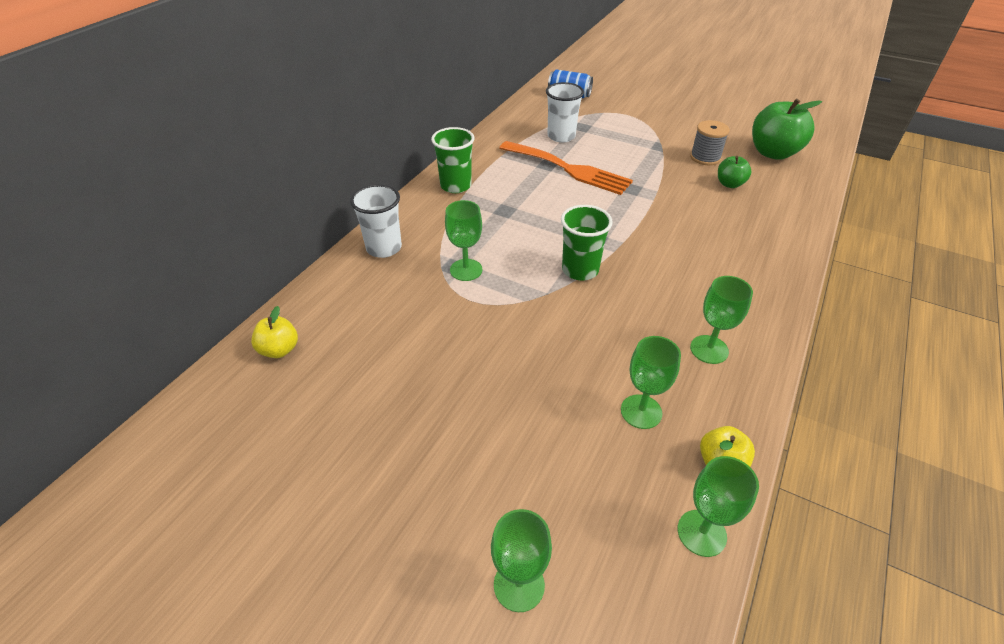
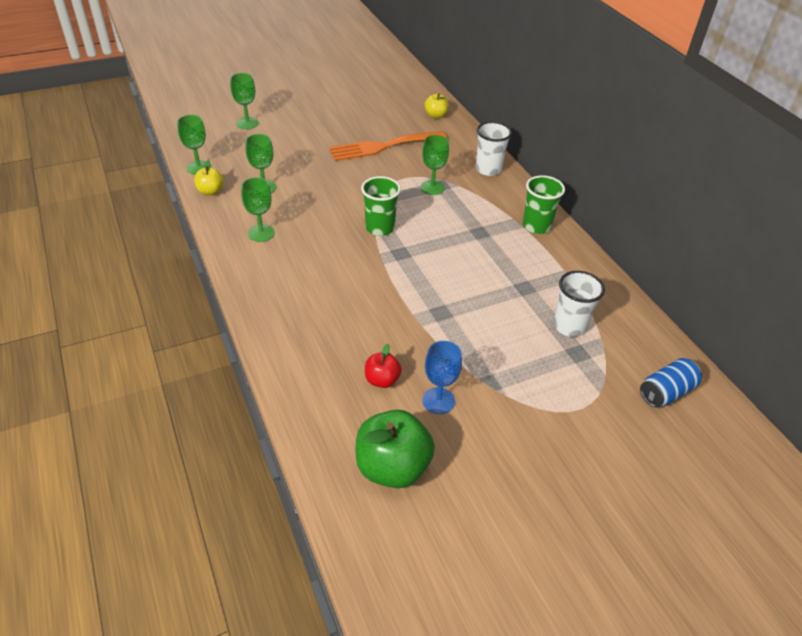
camera: 125 degrees right, 0 degrees up
(569, 169) = (505, 296): orange fork -> orange fork (383, 146)
(705, 157) = (438, 401): grey spool -> blue goblet
(729, 184) = (382, 380): green apple -> red apple

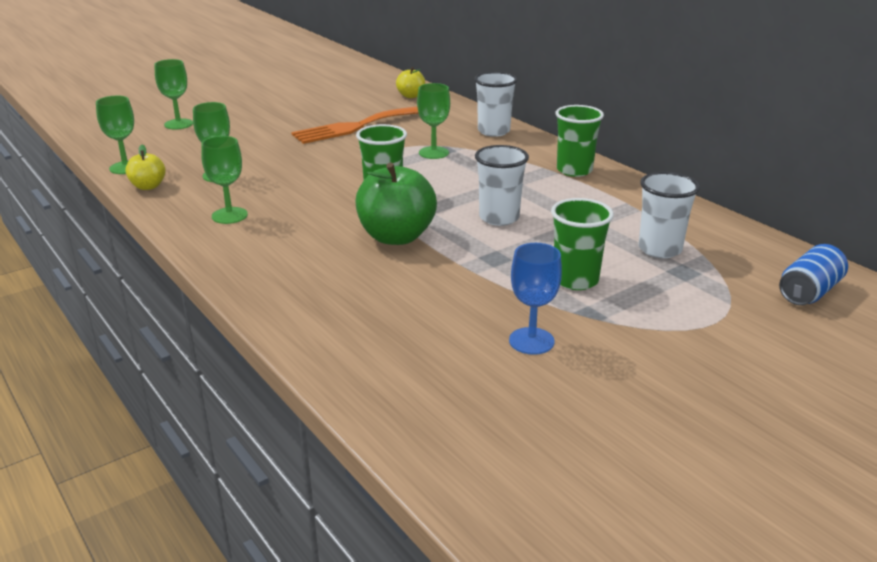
camera: 10 degrees left, 15 degrees down
(382, 380) = (447, 331): red apple -> none
(392, 467) = (501, 418): green apple -> green apple (396, 237)
(458, 270) = (499, 218): none -> white cup
(492, 346) = (575, 280): none -> green cup

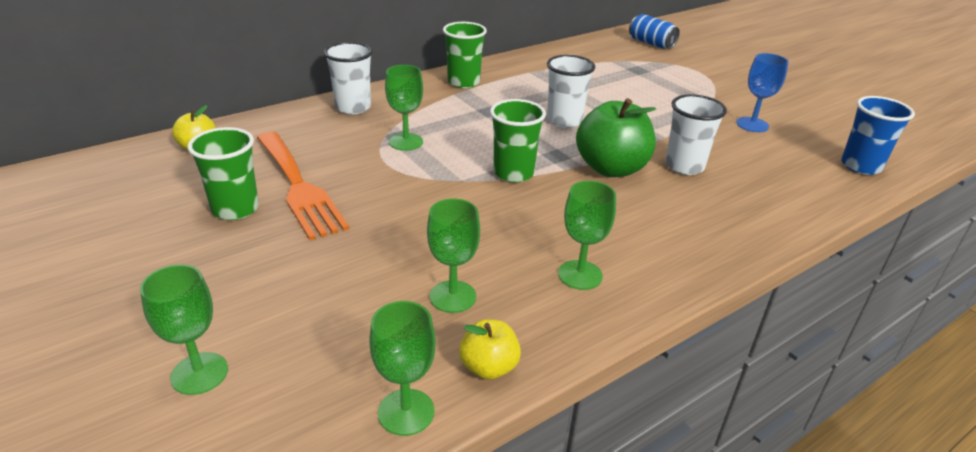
camera: 90 degrees left, 5 degrees up
(422, 414) = (861, 166): none -> blue cup
(575, 280) = (663, 103): green cup -> green cup (235, 209)
(660, 249) = (607, 72): white cup -> white cup (684, 166)

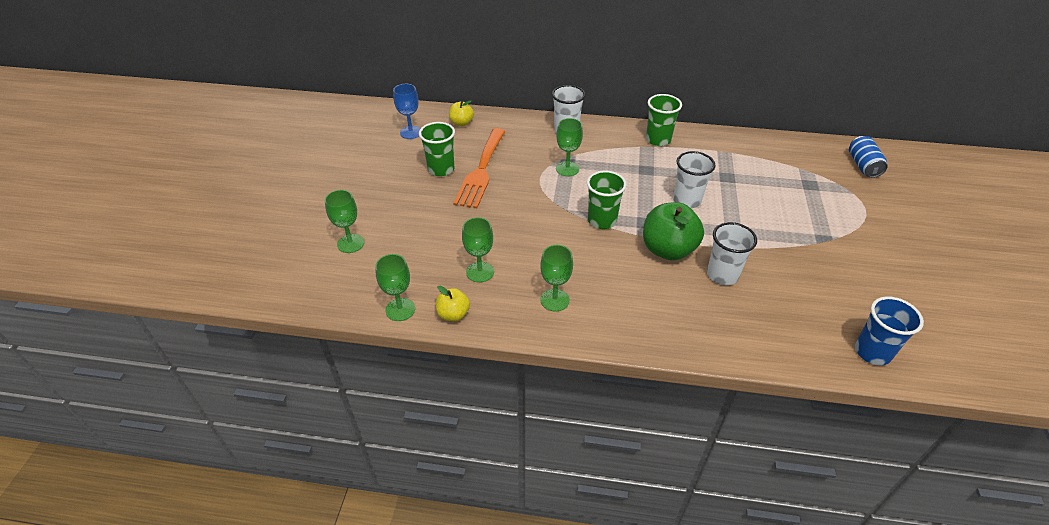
camera: 45 degrees right, 10 degrees up
(752, 124) = (833, 274): blue goblet -> blue goblet (411, 132)

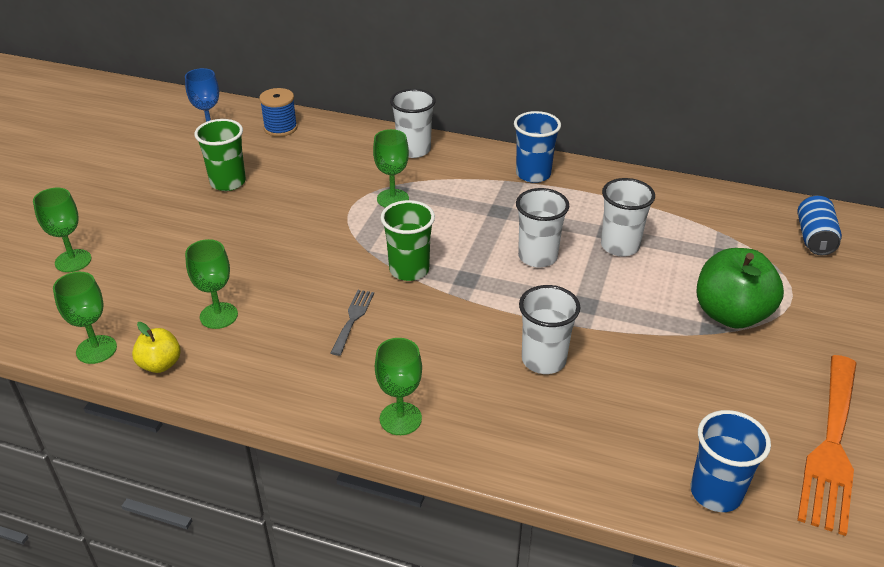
camera: 10 degrees right, 5 degrees down
(461, 123) = (280, 128): yellow apple -> blue spool
(481, 171) = (278, 190): orange fork -> orange fork (831, 447)
(554, 300) = (300, 363): green goblet -> green goblet (400, 418)
(578, 262) = (353, 319): none -> grey fork
(658, 140) = (533, 174): green cup -> blue cup
(668, 250) = (482, 318): green apple -> green apple (731, 314)
(739, 186) = (620, 246): none -> white cup

